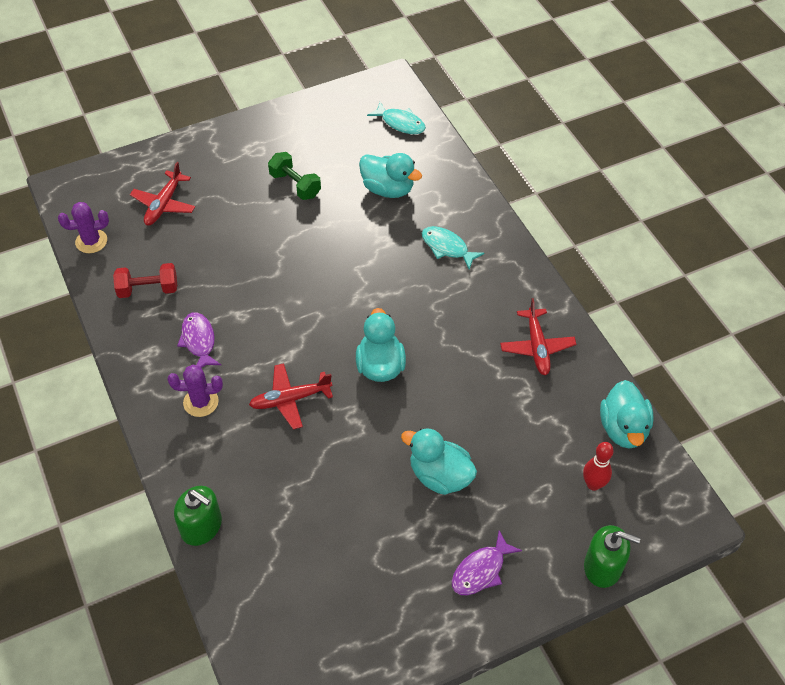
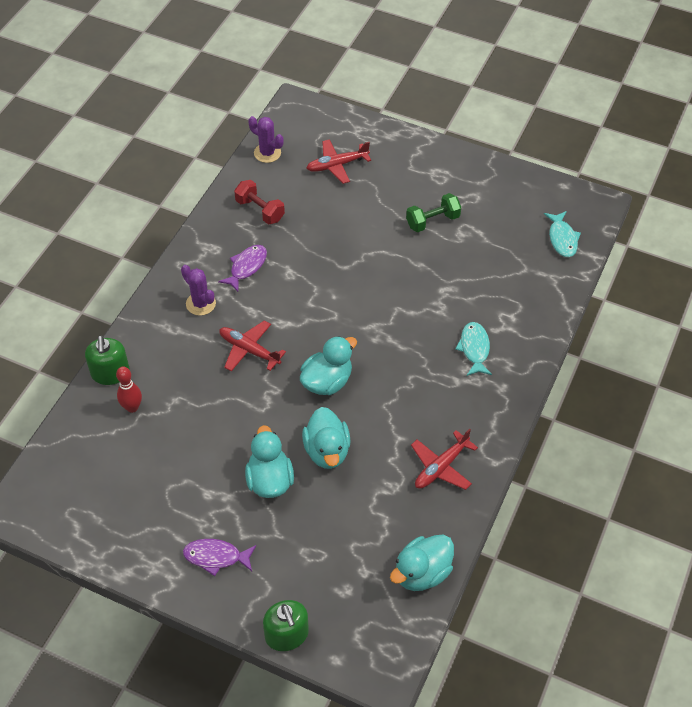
camera: 50 degrees right, 0 degrees up
(295, 185) = (432, 221): green dumbbell -> green dumbbell turned 60 degrees clockwise
(388, 189) = (489, 276): turquoise duck -> turquoise duck (327, 451)
(593, 484) = (352, 583): red bowling pin -> red bowling pin (132, 407)

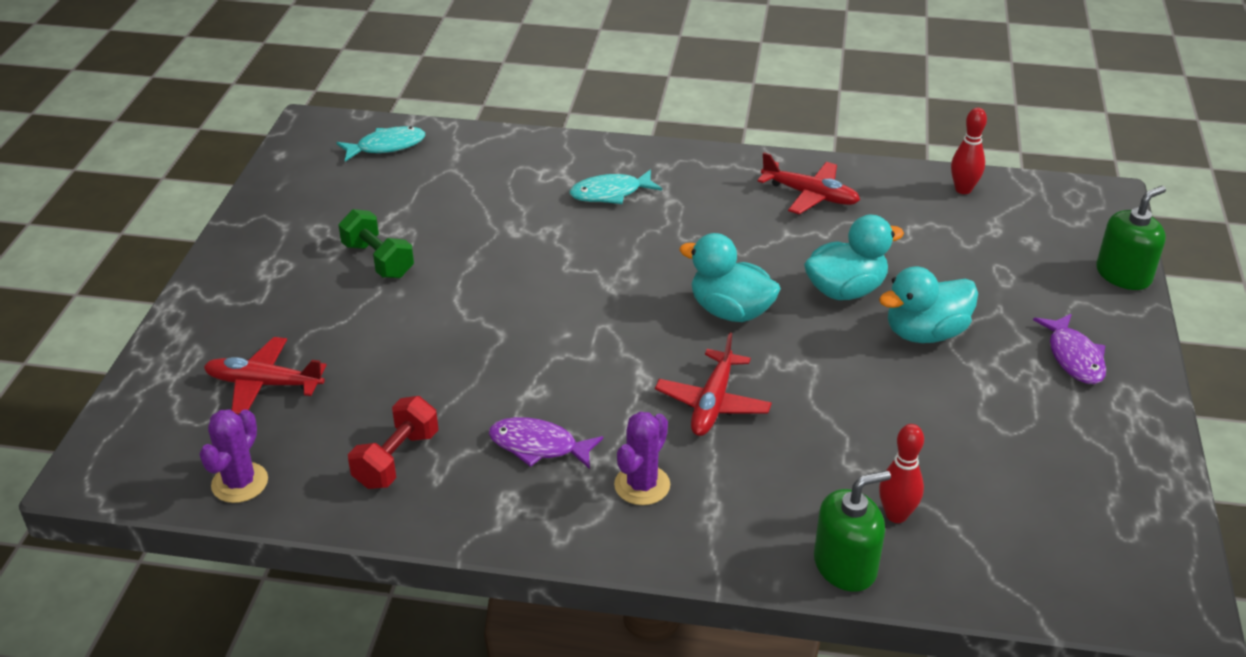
camera: 105 degrees left, 15 degrees down
(337, 165) = (264, 384): red plane -> red plane turned 135 degrees clockwise
(422, 573) = (963, 189): turquoise duck -> red bowling pin

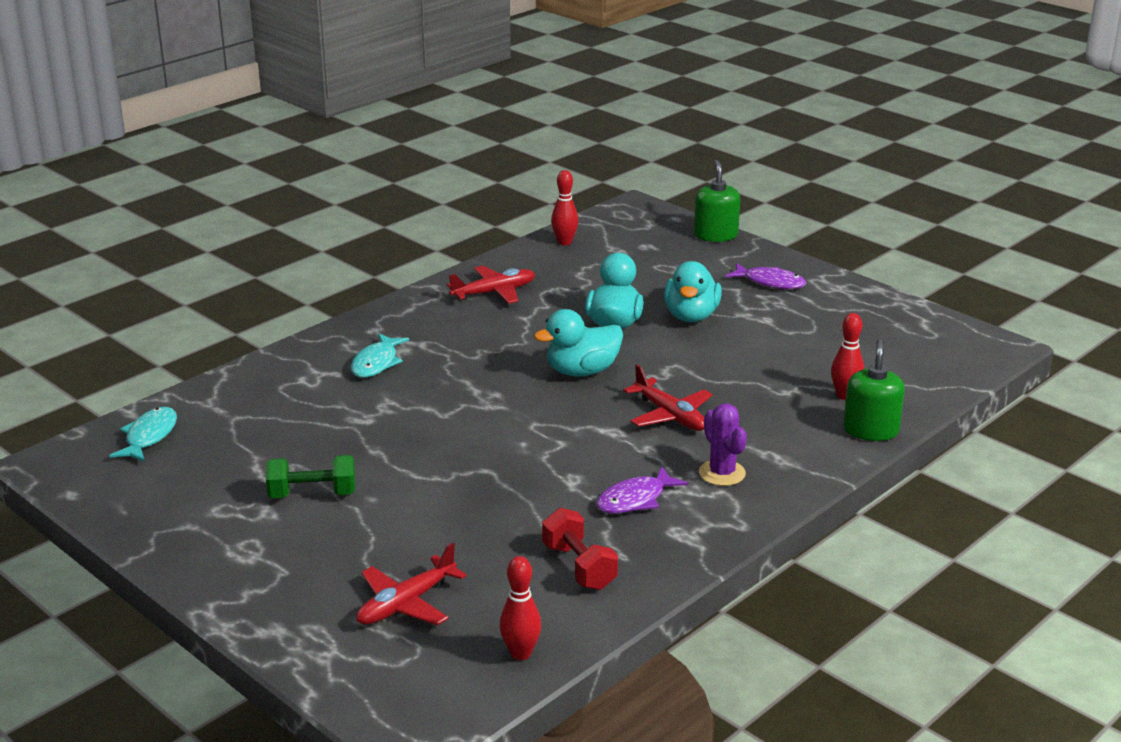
camera: 55 degrees left, 10 degrees down
(240, 483) = (520, 653): purple cactus -> red bowling pin

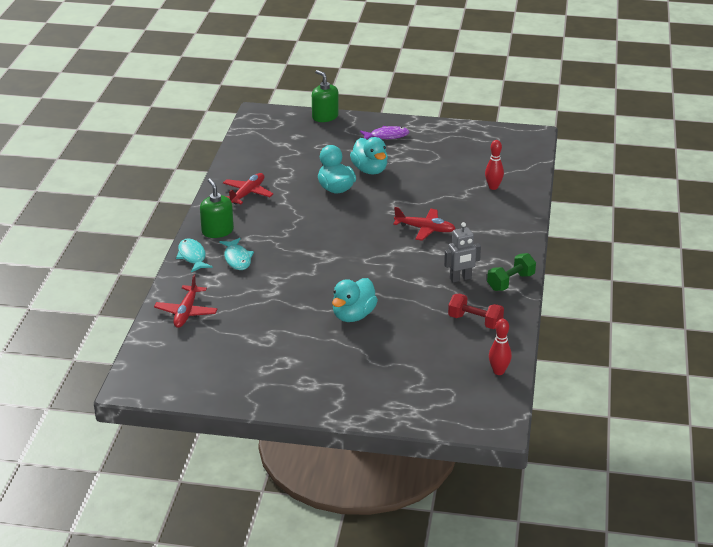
camera: 35 degrees left, 5 degrees up
(149, 436) = (167, 349): turquoise fish -> turquoise fish (192, 256)
(312, 494) = (301, 342): green dumbbell -> green dumbbell (510, 282)
(406, 604) = (419, 373): red plane -> red plane (186, 312)
(564, 242) = (247, 149): red bowling pin -> none
(582, 371) = (352, 222): turquoise duck -> turquoise duck (353, 315)
(635, 499) = (460, 278): purple fish -> grey robot
(722, 473) = (484, 249): purple cactus -> none
(870, 430) = (524, 201): green soap dispenser -> green soap dispenser (217, 231)

